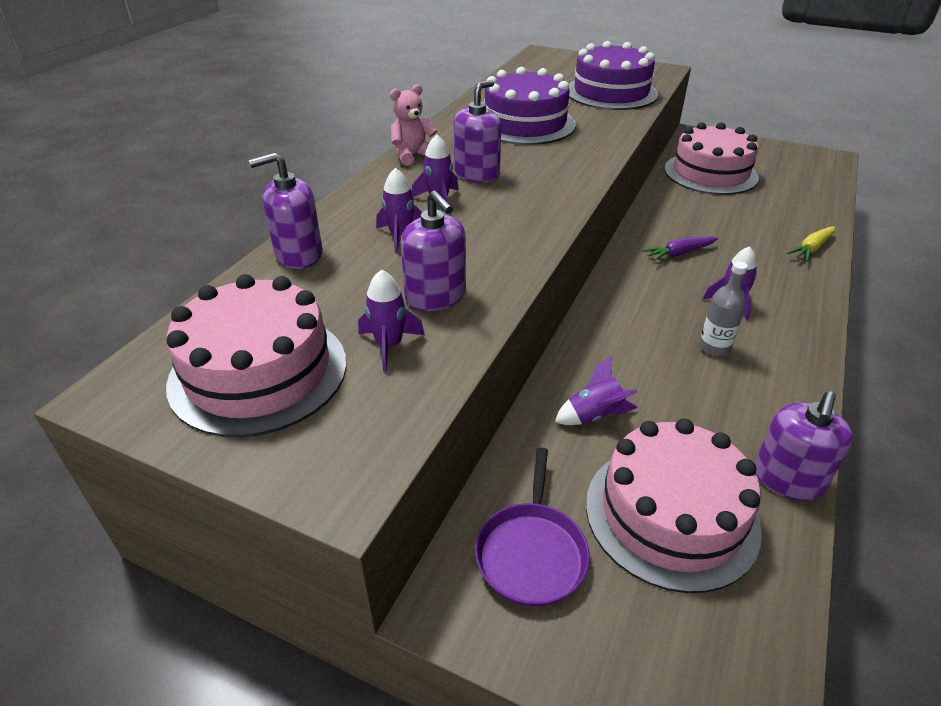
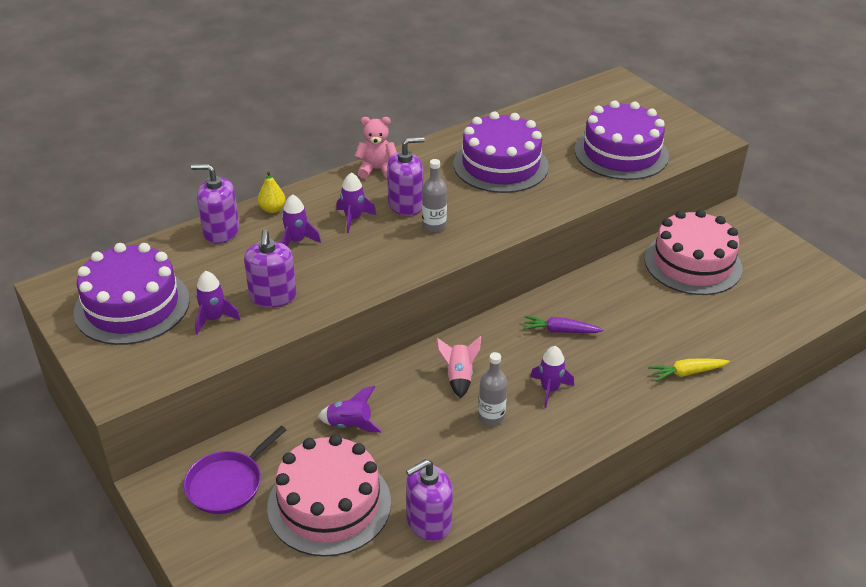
camera: 30 degrees right, 0 degrees up
(258, 372) = (132, 306): pink cake -> purple cake
(338, 217) = (272, 209): none -> yellow pear
(526, 182) = (434, 226): none -> grey bottle
(643, 324) = (459, 377): none -> pink rocket

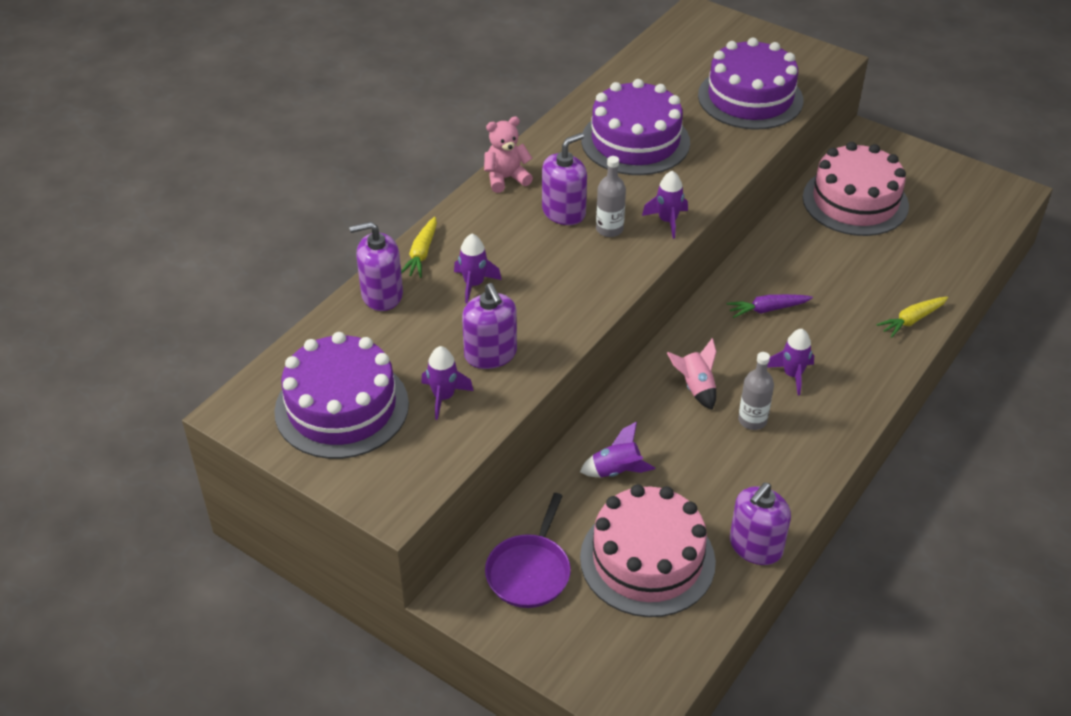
camera: 20 degrees left, 5 degrees up
(272, 209) = (421, 254): yellow pear -> yellow carrot
(353, 219) = (518, 242): purple rocket -> purple rocket (667, 221)

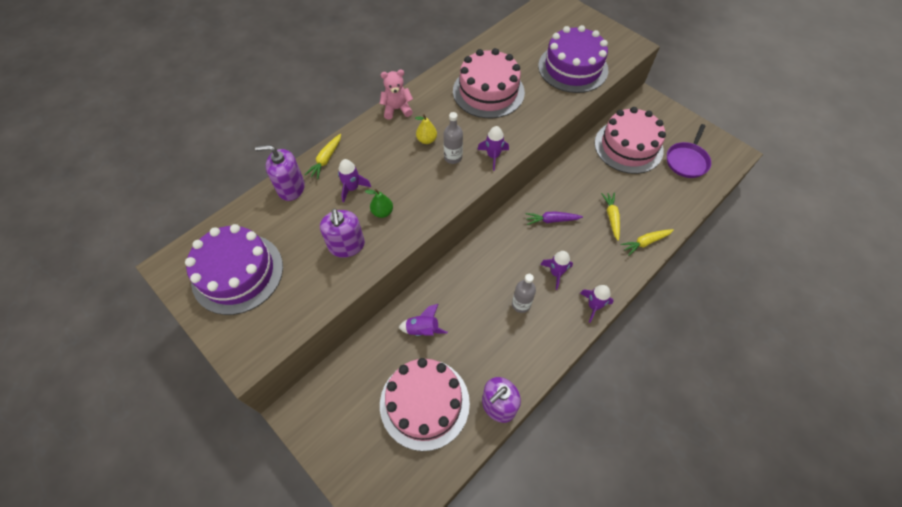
camera: 10 degrees right, 15 degrees up
(444, 397) = (306, 275): purple rocket -> purple rocket (593, 306)
(529, 308) = (382, 212): none -> green pear
(529, 571) = (346, 399): purple pan -> purple pan (687, 160)
(564, 212) = (426, 140): purple soap dispenser -> yellow pear
(635, 141) = (488, 91): purple cake -> pink cake
(695, 387) = (490, 273): pink rocket -> none
(854, 295) = (611, 217): none -> yellow carrot

